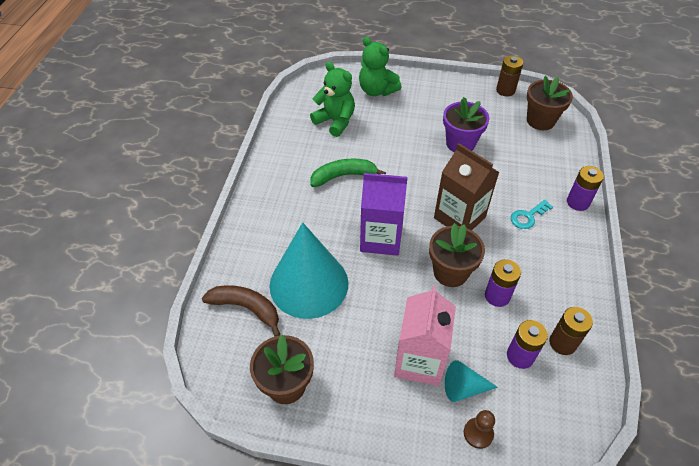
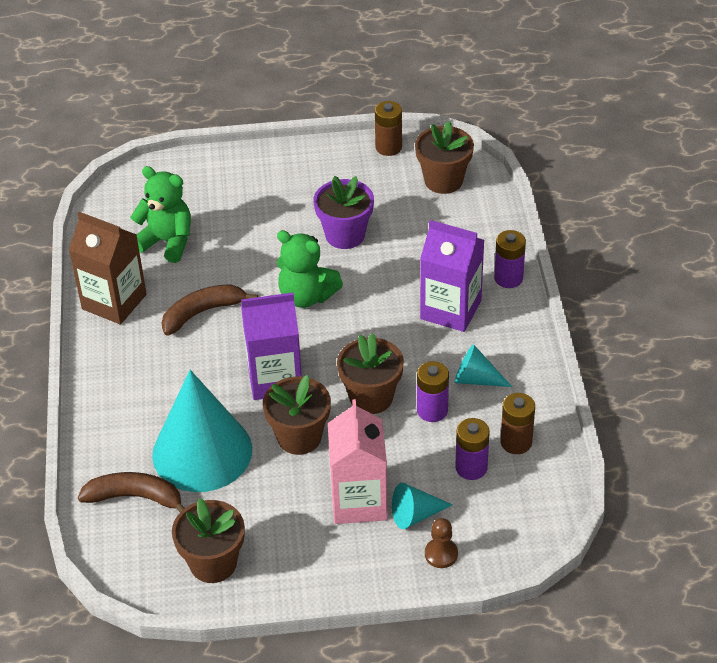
camera: 15 degrees left, 5 degrees down
(343, 176) = (202, 312): green banana -> brown banana
(377, 90) = (211, 185): green teddy bear -> green teddy bear (306, 296)
(386, 291) = (299, 437): none -> brown flower pot
(459, 218) = (366, 330): brown carton -> brown carton (114, 302)
(528, 216) = (450, 309): turquoise key -> purple carton
(538, 278) = (476, 379): none -> turquoise cone

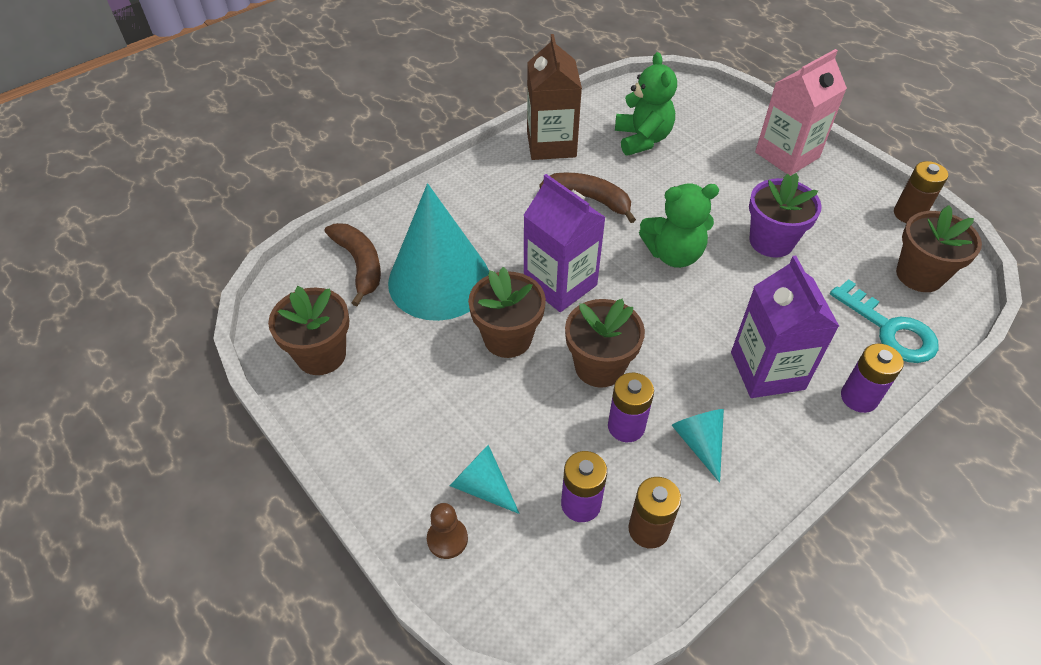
camera: 55 degrees right, 5 degrees up
(306, 296) = (673, 254): green teddy bear -> green teddy bear turned 90 degrees counterclockwise
(359, 501) = (466, 427): pink carton -> pink carton (787, 155)
(472, 227) = (890, 329): none -> turquoise key

